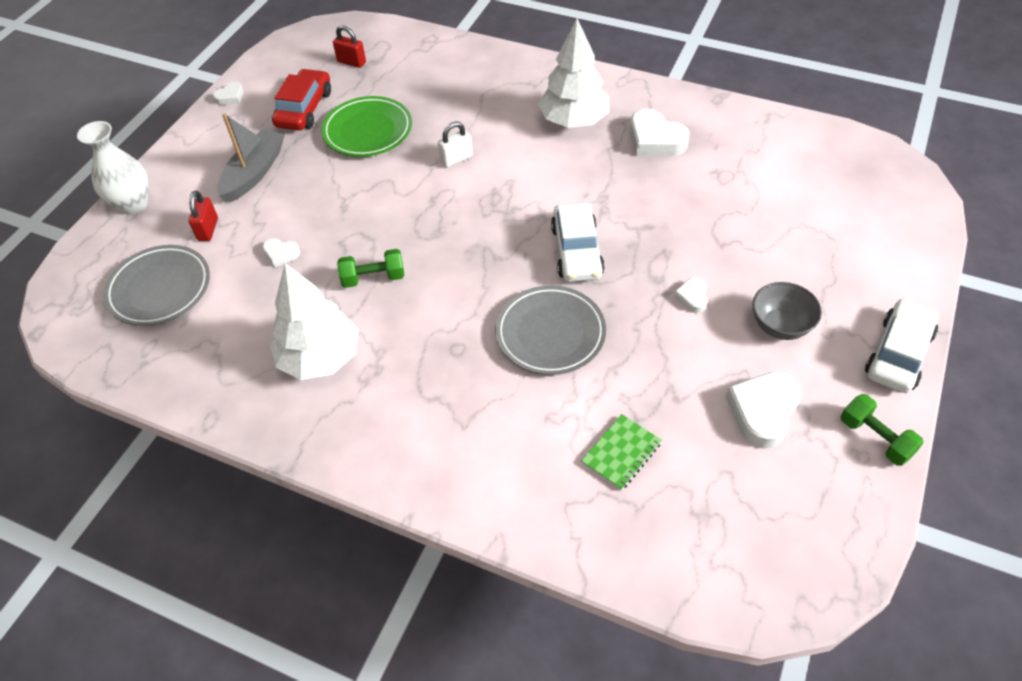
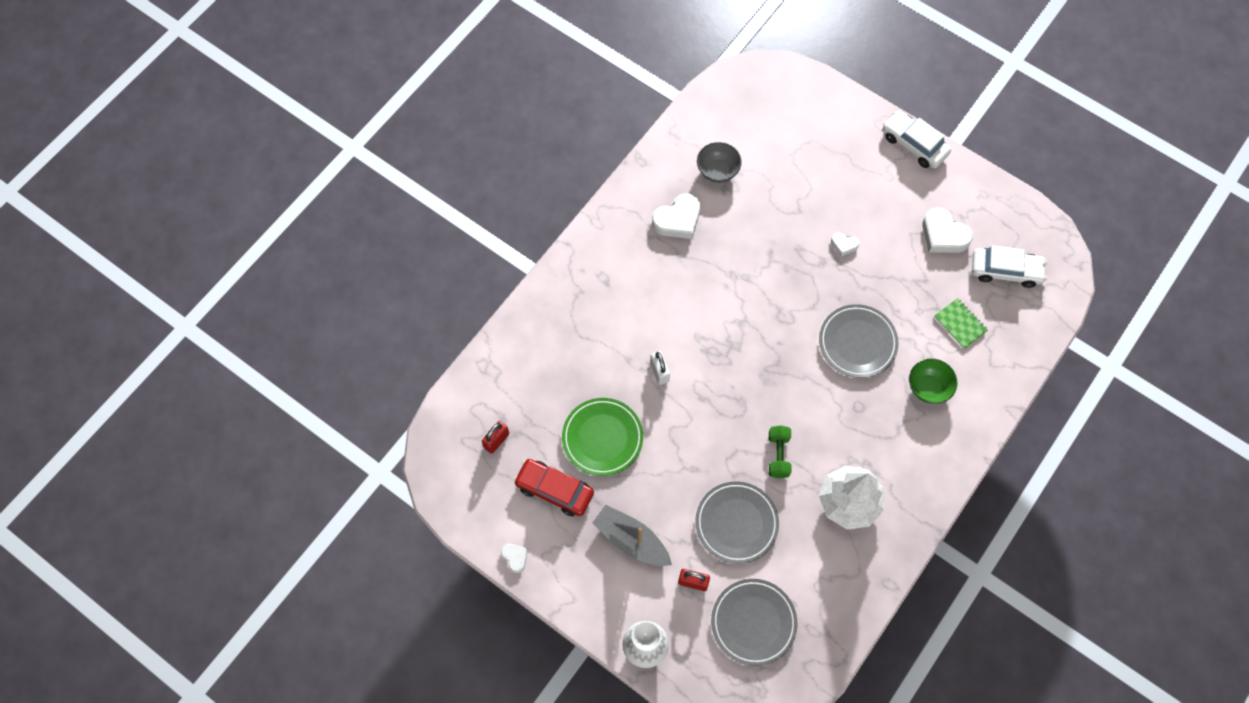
camera: 80 degrees left, 15 degrees up
(281, 254) = (736, 523): white heart -> grey plate
(505, 425) = (928, 388): none -> green bowl
(574, 121) = (637, 272): white tree -> none
(576, 251) = (784, 307): white car -> white car (1005, 271)
(780, 326) = (879, 201): grey bowl -> grey bowl (717, 171)
(875, 438) = (972, 182): green dumbbell -> none

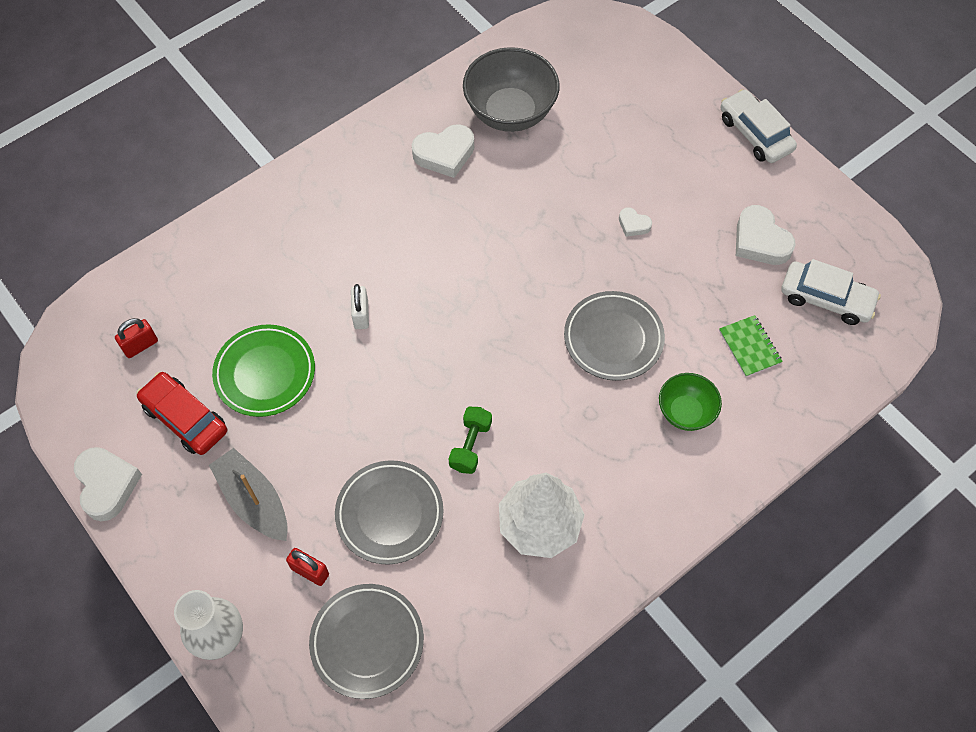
camera: 15 degrees right, 5 degrees down
(515, 557) = (107, 485): white heart -> white heart, size x1.90
(717, 171) = (510, 112): grey bowl -> grey bowl, size x1.76

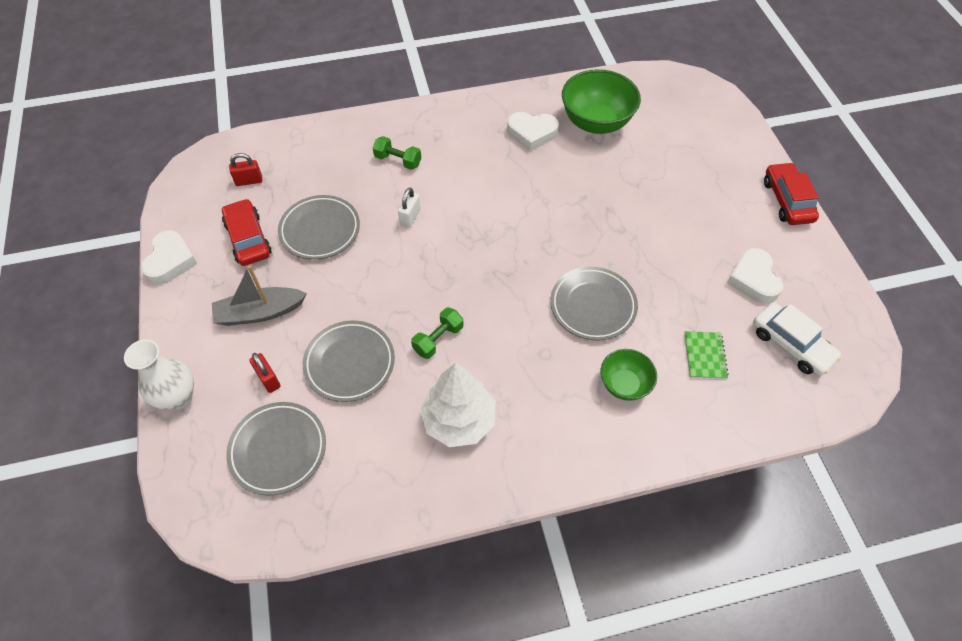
camera: 25 degrees right, 5 degrees down
(254, 500) = (260, 312): grey boat -> grey boat turned 90 degrees counterclockwise
(265, 373) = (320, 230): green plate -> grey plate
(307, 249) = (398, 160): none -> green dumbbell
(510, 112) = (596, 122): grey bowl -> green bowl
(633, 224) = (652, 230): white heart -> none
(755, 134) = (787, 200): white car -> red car

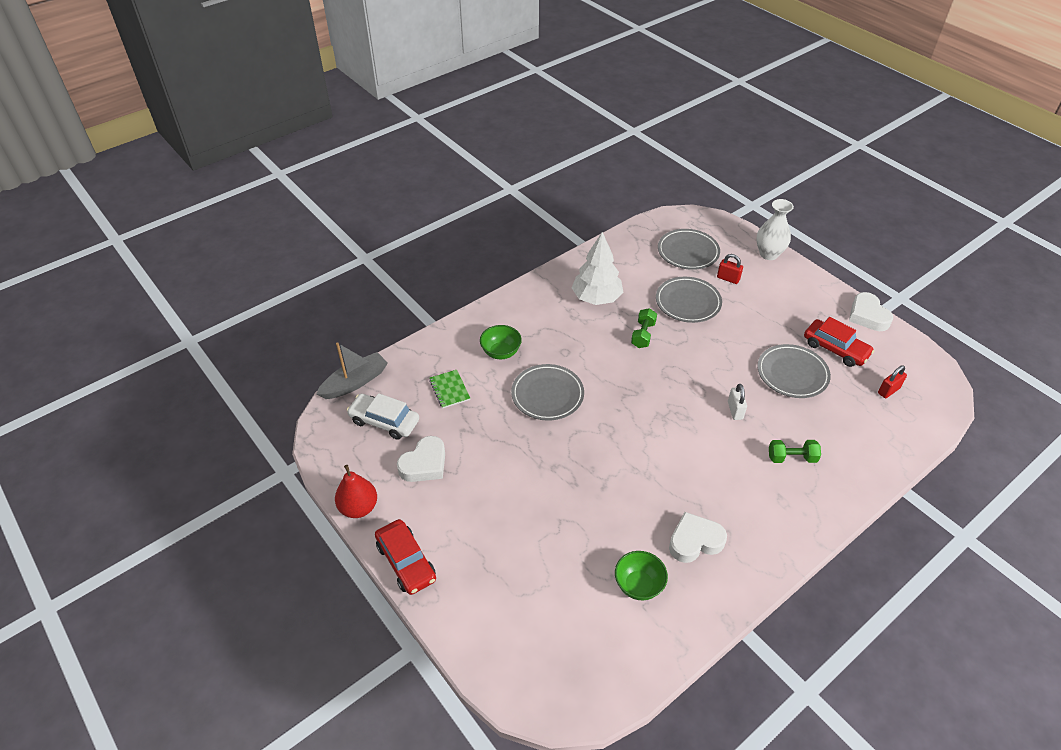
camera: 155 degrees right, 10 degrees down
(260, 312) = (773, 308): grey boat -> grey boat (355, 382)
(596, 122) = (638, 585): green bowl -> green bowl, size x0.57
(753, 279) = (424, 464): white heart -> white heart turned 75 degrees clockwise
(828, 261) = (359, 507): none -> red pear

